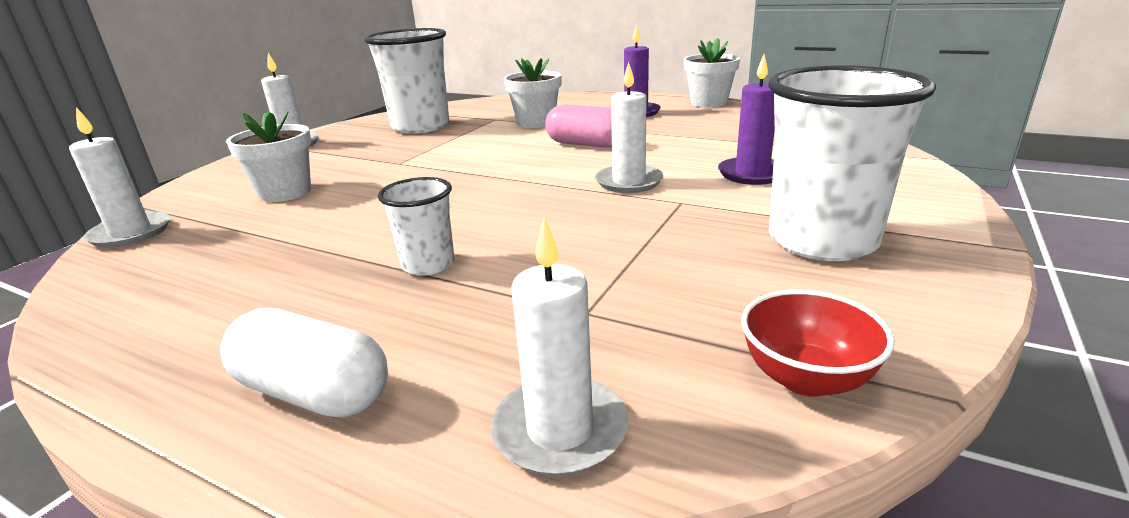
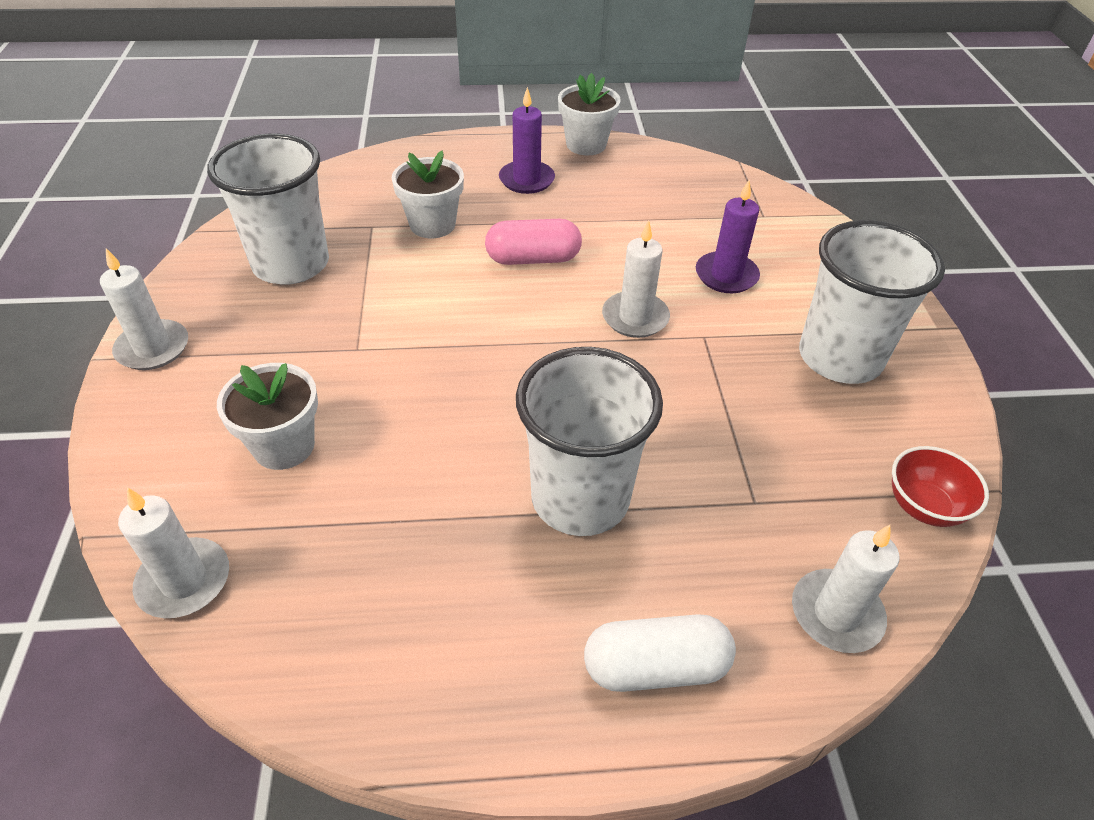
camera: 35 degrees left, 20 degrees up
(428, 264) = (580, 498): white cup -> white cup, size x1.96

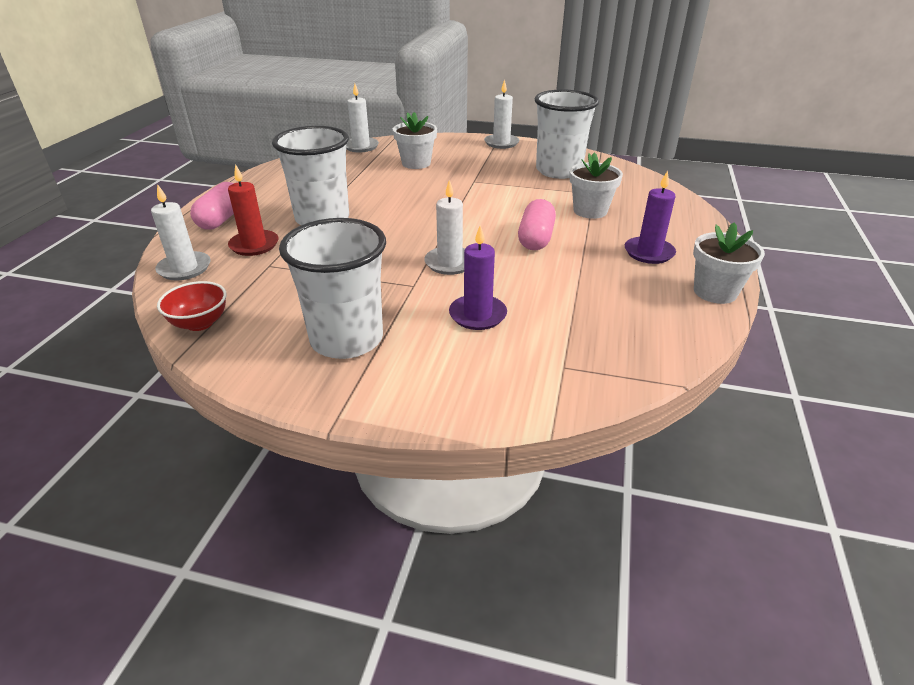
camera: 110 degrees right, 10 degrees down
(655, 667) = (221, 219): white capsule -> pink capsule
(713, 553) = (254, 245): none -> red candle

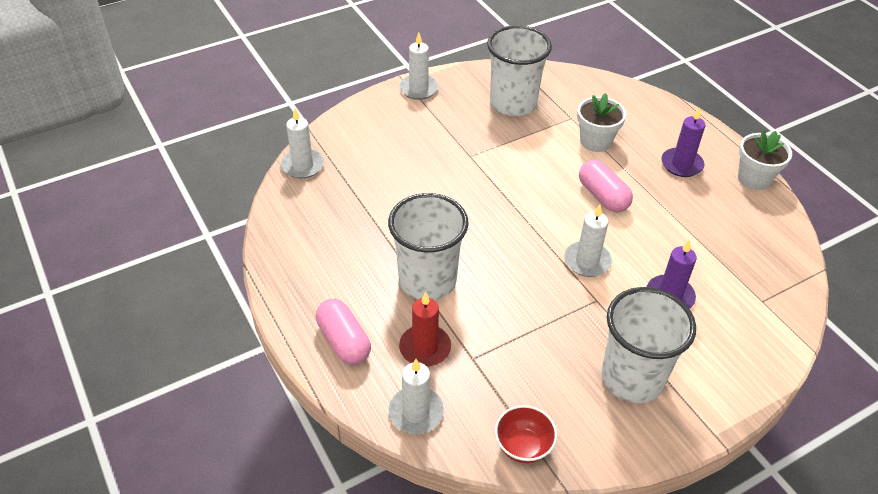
camera: 45 degrees left, 10 degrees up
(416, 163) = (390, 160): white flower pot -> none

